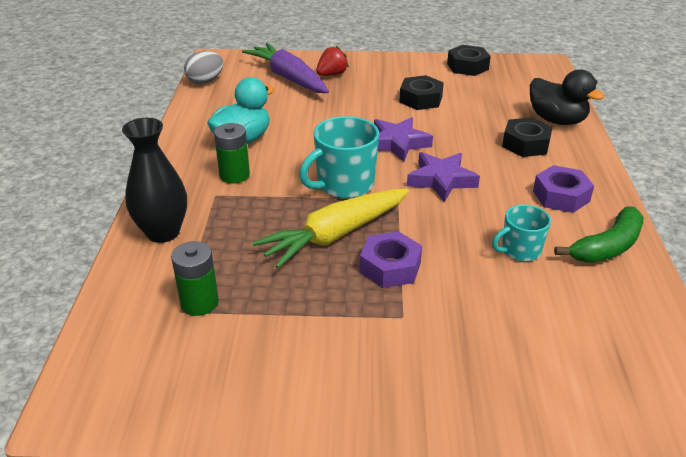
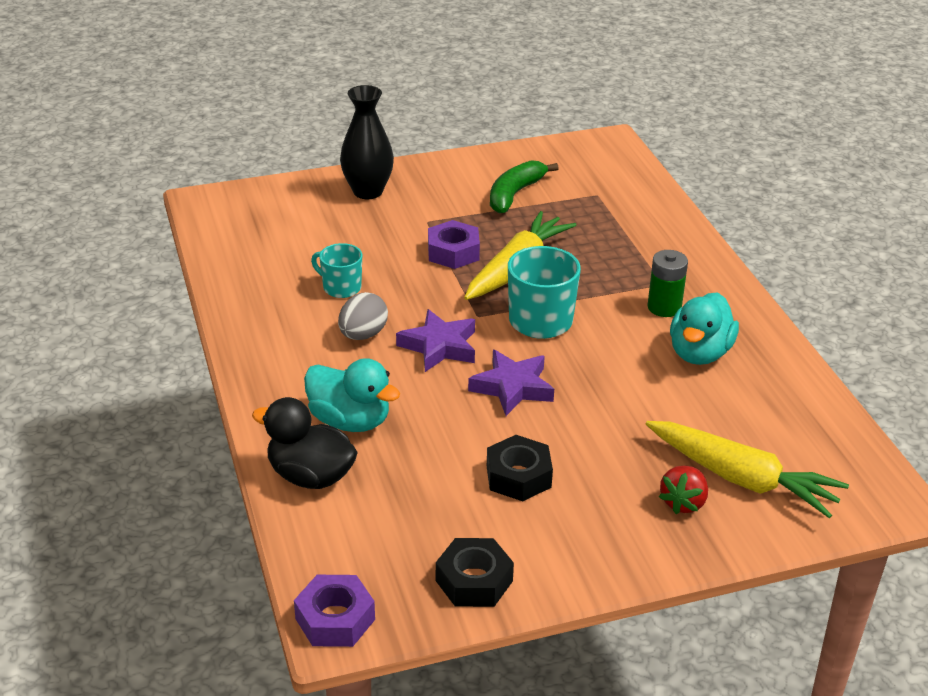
camera: 160 degrees right, 0 degrees up
(163, 232) = (672, 242): black vase -> black vase (368, 191)
(199, 303) = (587, 201): green battery -> none
(205, 81) = (852, 443): grey egg -> grey egg (363, 335)
(288, 78) = (742, 479): purple carrot -> yellow carrot
(520, 250) = (341, 287): turquoise mug -> turquoise mug turned 105 degrees counterclockwise
(526, 144) = (350, 421): black nut -> turquoise duck
(561, 196) = (303, 353): purple nut -> purple nut (335, 619)
(607, 247) = (256, 307): green banana -> green banana (514, 194)

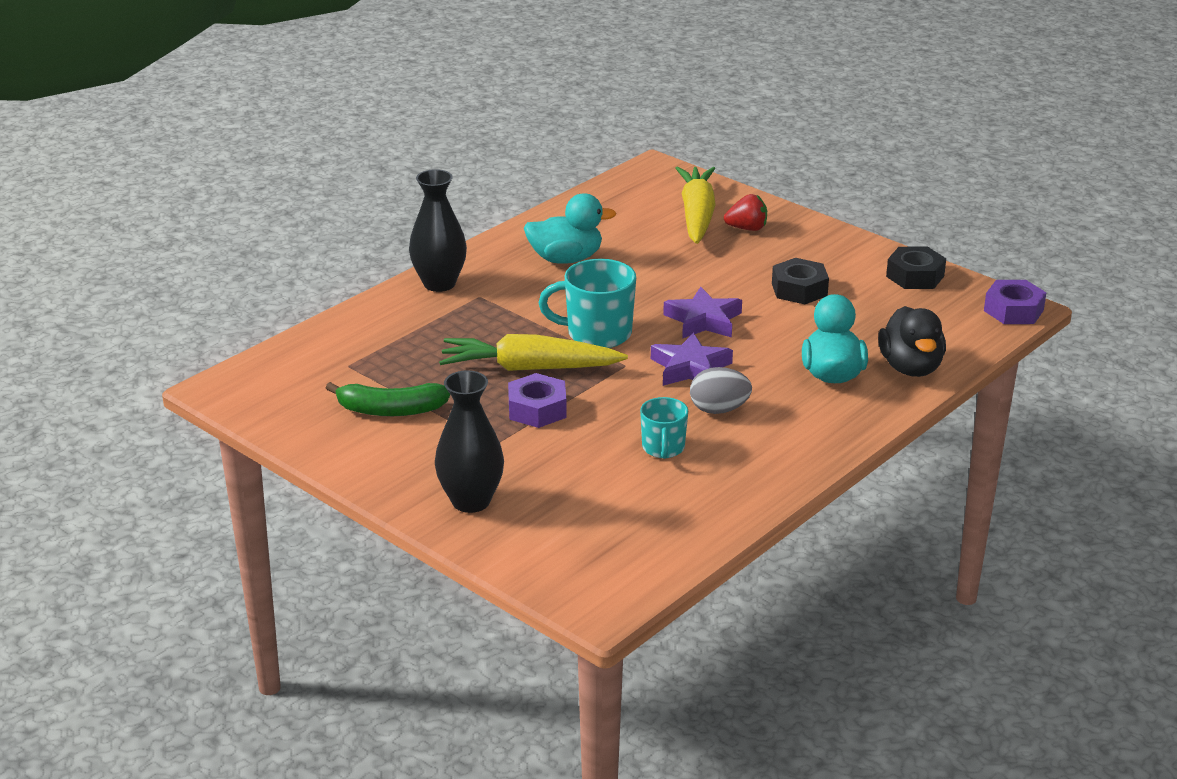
camera: 120 degrees left, 5 degrees down
(664, 307) = (516, 287): green battery -> none
(701, 270) = (439, 283): none -> black vase

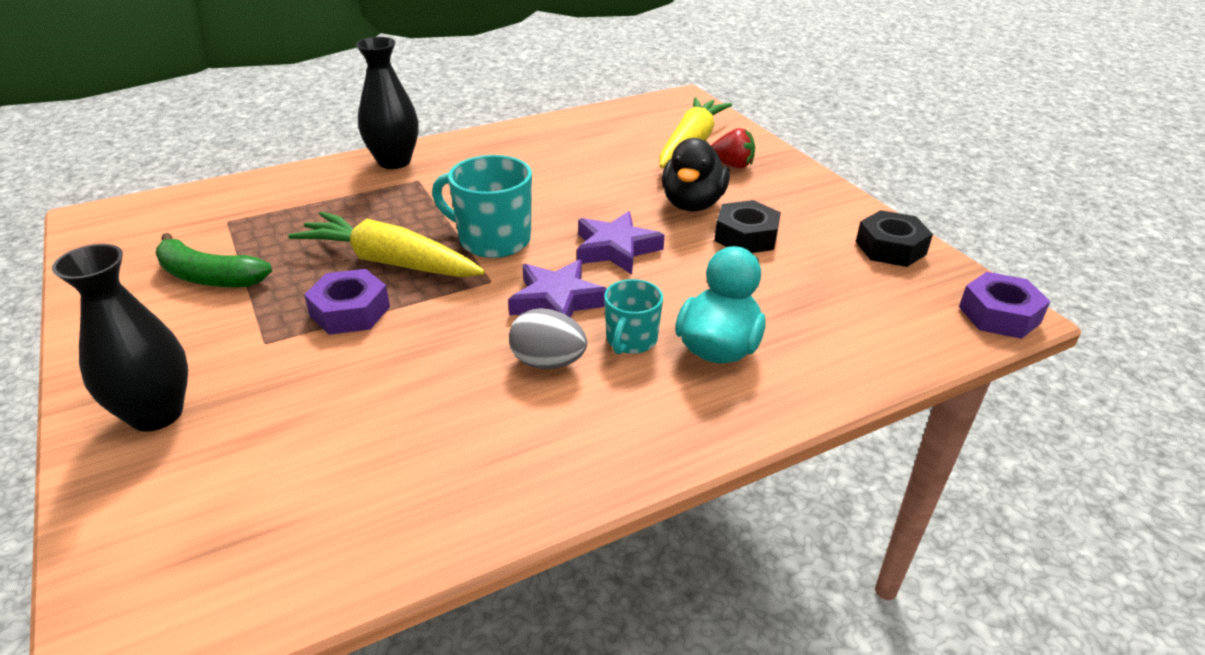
camera: 20 degrees right, 5 degrees up
(566, 259) = (531, 161): turquoise duck -> none
(663, 448) = (439, 400): turquoise mug -> turquoise mug (631, 340)
(910, 368) = (825, 362): black duck -> black duck (692, 204)

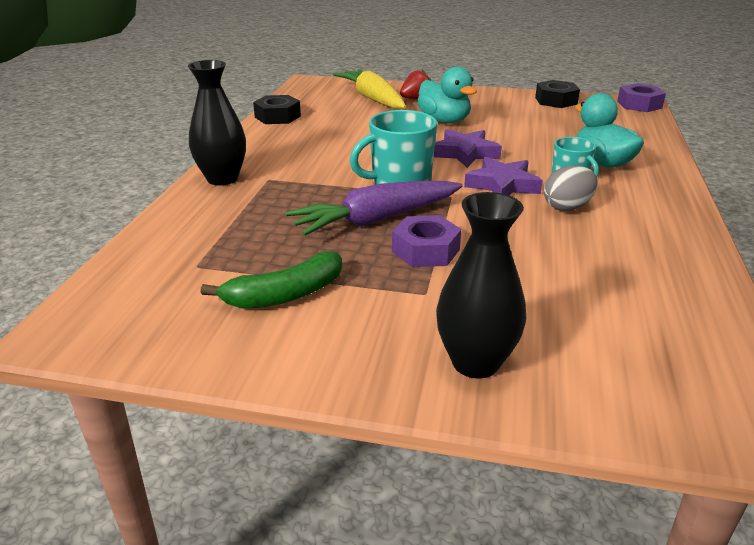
camera: 50 degrees left, 5 degrees down
(389, 262) = (376, 220): yellow carrot -> purple carrot
(692, 204) = (444, 121): black duck -> turquoise duck
(746, 236) = (499, 122): black nut -> black nut (277, 117)

